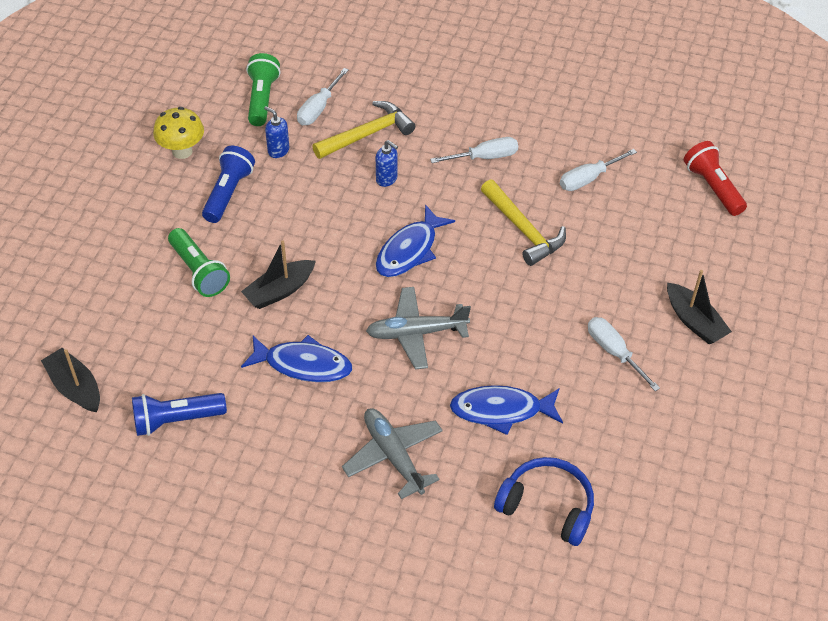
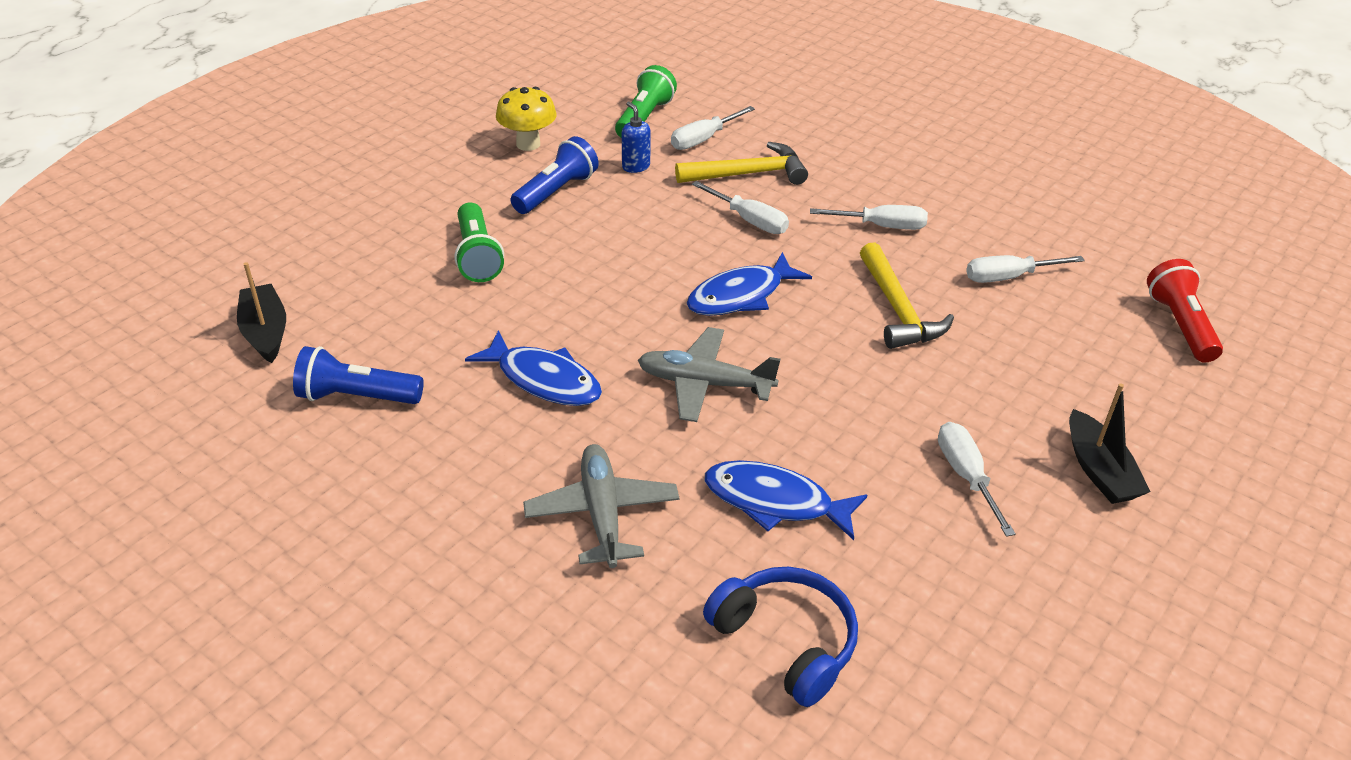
camera: 20 degrees right, 10 degrees down
(279, 291) = (559, 297): black boat -> none
(386, 179) = (749, 220): blue soap dispenser -> white screwdriver

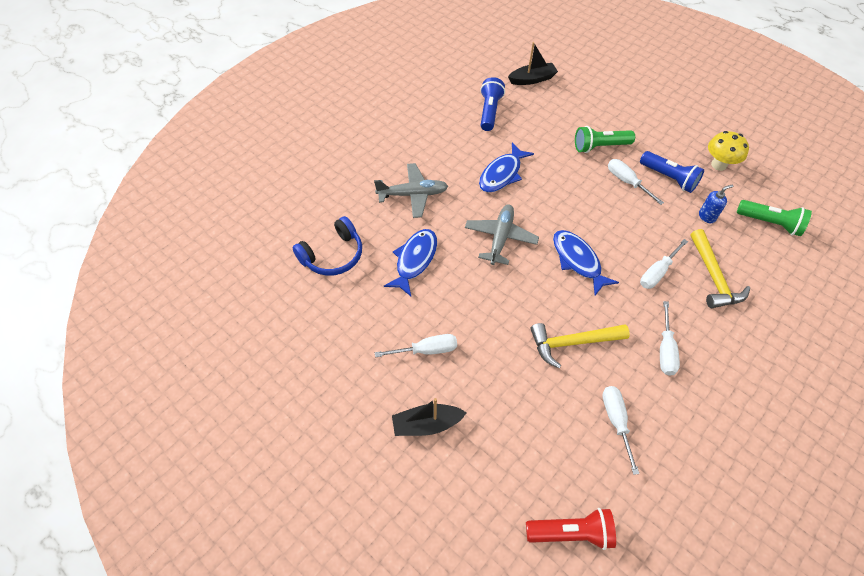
camera: 95 degrees right, 15 degrees up
(704, 139) = (752, 255): white screwdriver -> white screwdriver (627, 182)

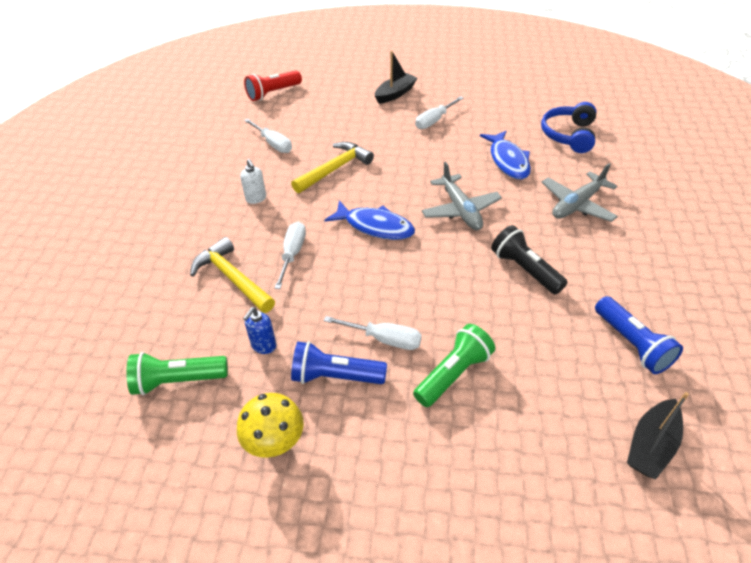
camera: 145 degrees right, 10 degrees down
(502, 174) = (524, 269): blue fish -> black flashlight
(665, 349) = (256, 198): white screwdriver -> white soap dispenser

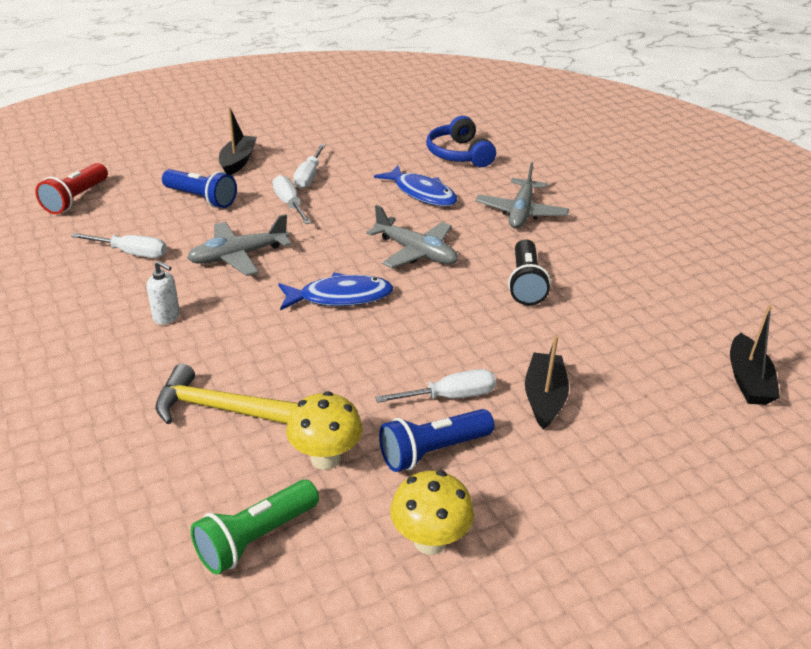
camera: 35 degrees left, 10 degrees down
(263, 345) = (325, 458): blue soap dispenser -> yellow mushroom
(292, 254) = (270, 357): white screwdriver -> white screwdriver (290, 204)
(335, 169) = (238, 256): yellow hammer -> grey plane
(453, 374) = (544, 398): green flashlight -> black boat
(524, 269) = (525, 284): black flashlight -> black flashlight turned 105 degrees counterclockwise
(631, 344) = (666, 310): blue flashlight -> blue flashlight (201, 199)

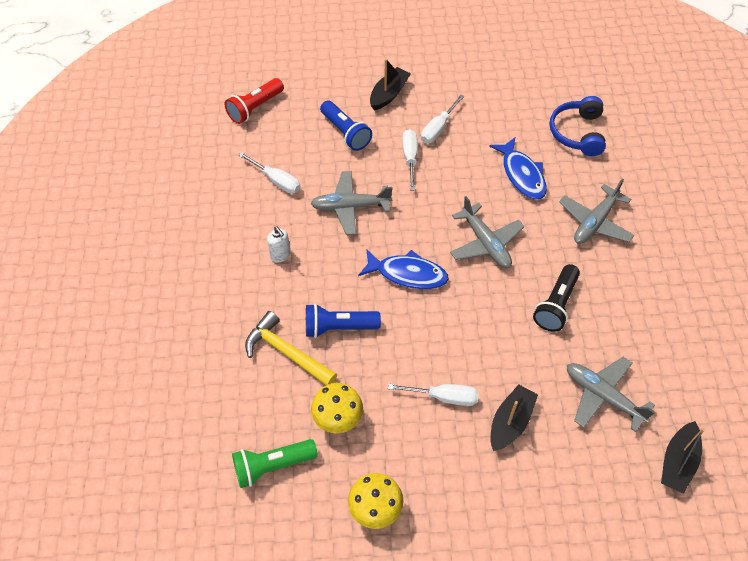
camera: 25 degrees right, 20 degrees up
(433, 451) = (410, 440): blue flashlight -> blue flashlight (339, 327)
(629, 346) = (603, 396): none -> grey plane

